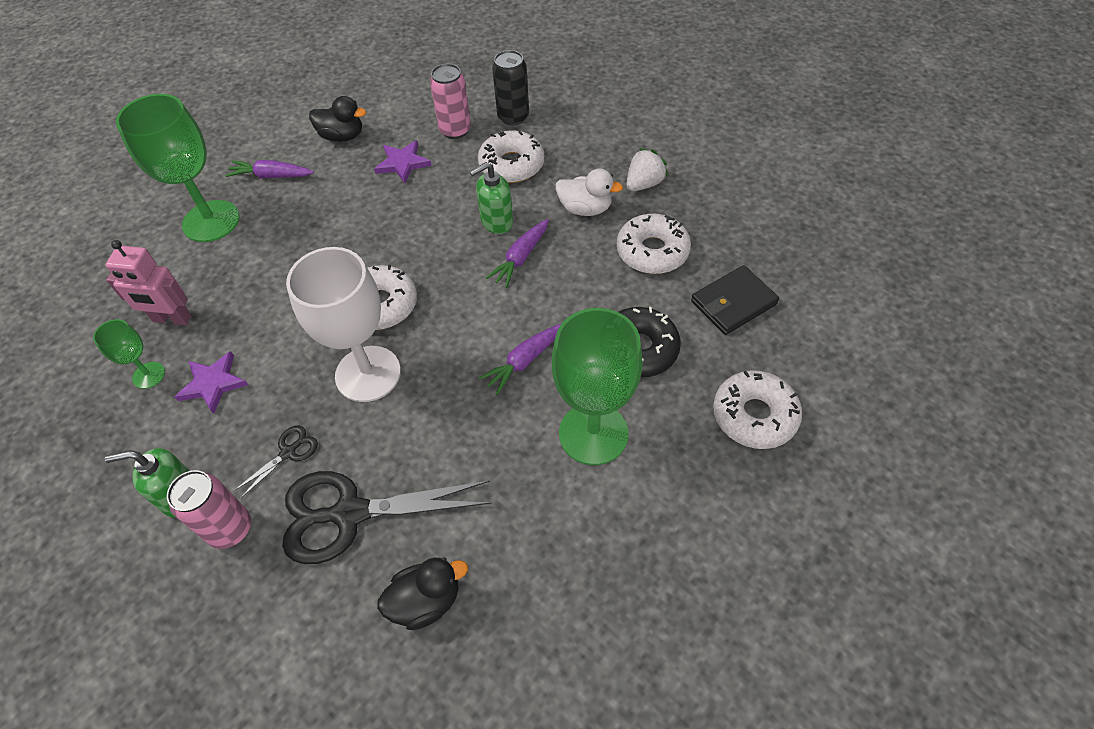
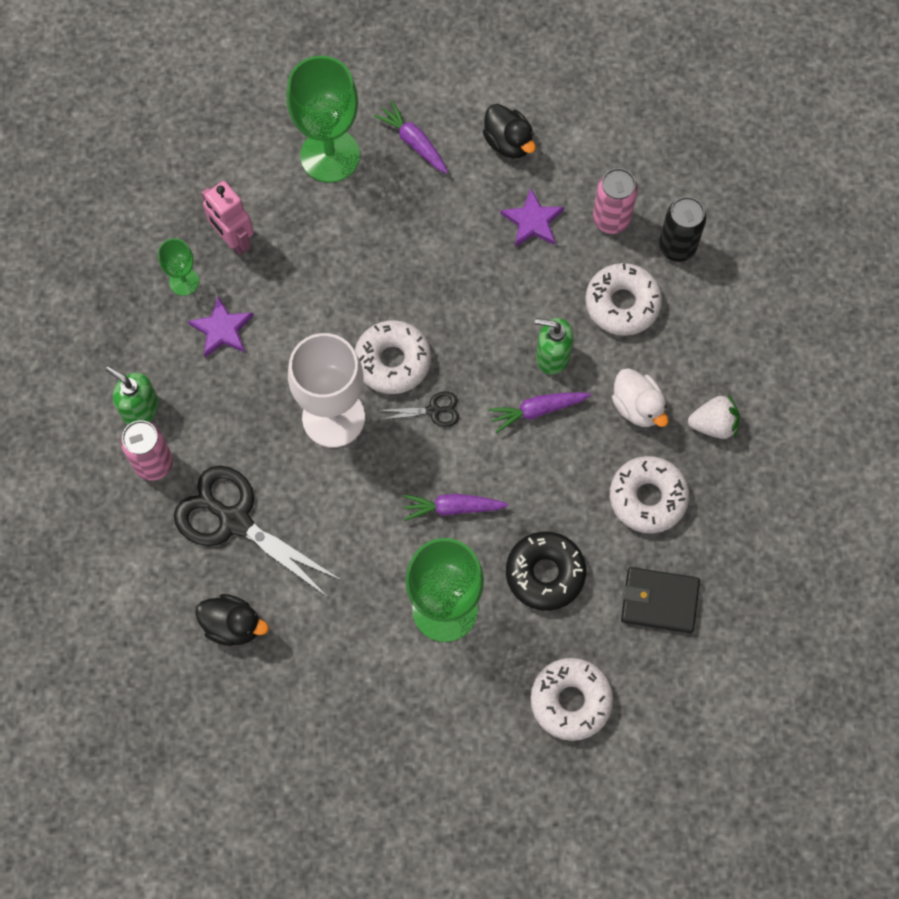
camera: 40 degrees right, 15 degrees up
(289, 452) = (231, 436): black scissors -> black scissors (434, 410)

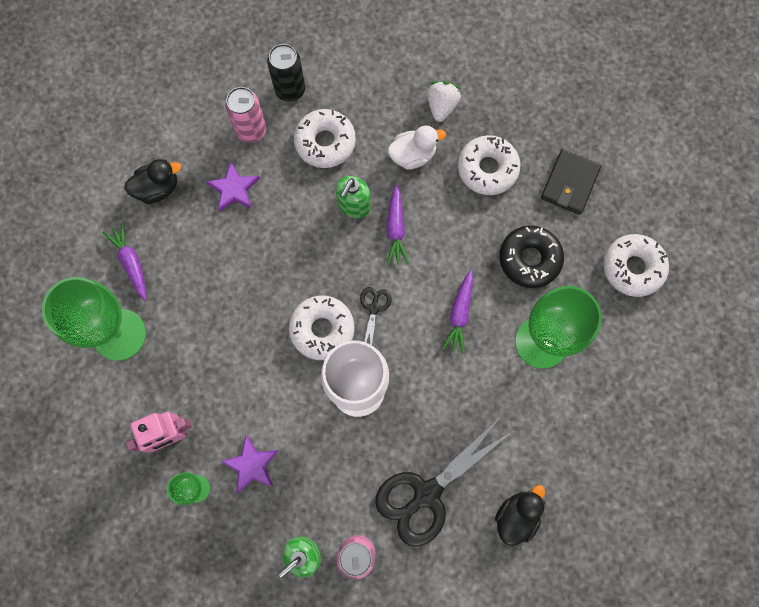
camera: 75 degrees left, 5 degrees up
(413, 142) = (131, 263): purple carrot -> purple carrot turned 90 degrees clockwise

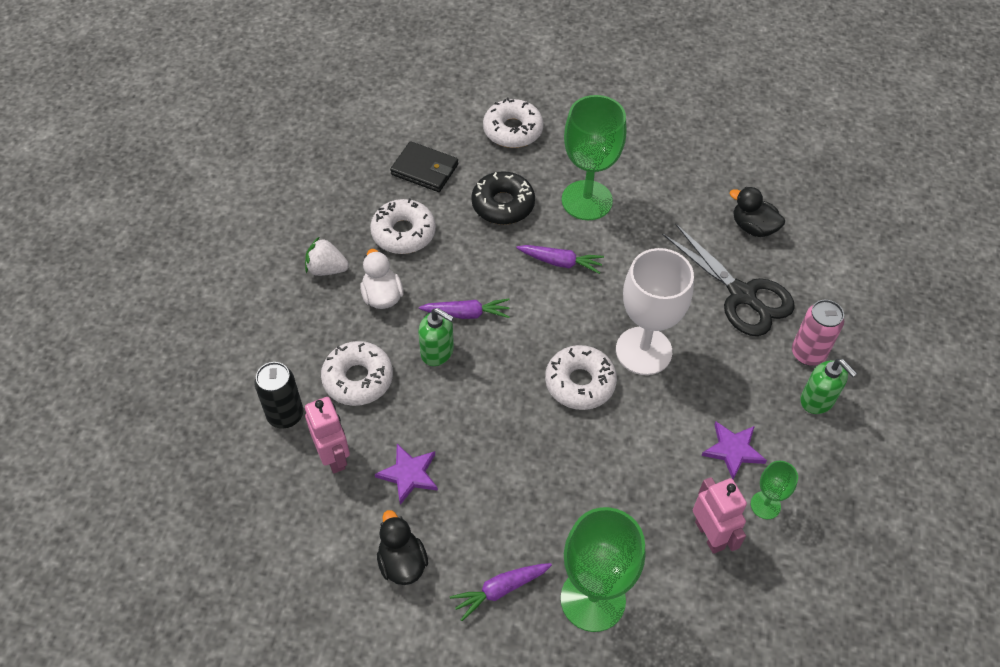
camera: 90 degrees left, 20 degrees down
(251, 130) = (334, 456): pink can -> pink robot
(374, 308) = (555, 335): black scissors -> none

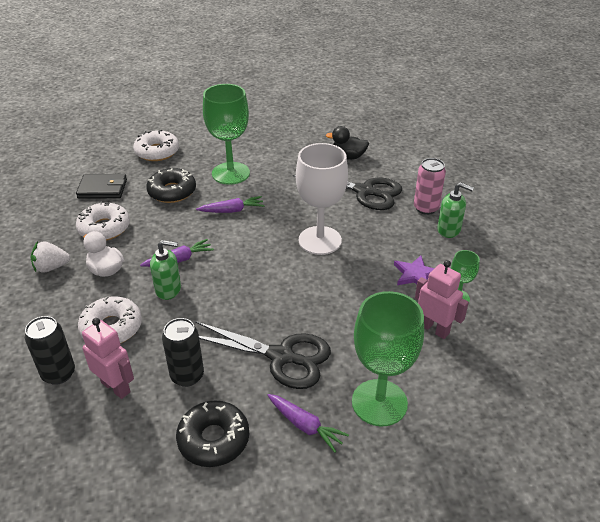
camera: 25 degrees left, 15 degrees down
(402, 562) = (213, 439): black duck -> black donut
(409, 474) = (187, 376): purple star -> black can
(500, 590) = (305, 426): purple carrot -> purple carrot turned 90 degrees counterclockwise
(518, 495) = (282, 357): none -> black scissors
(580, 383) = (287, 273): white donut -> none

